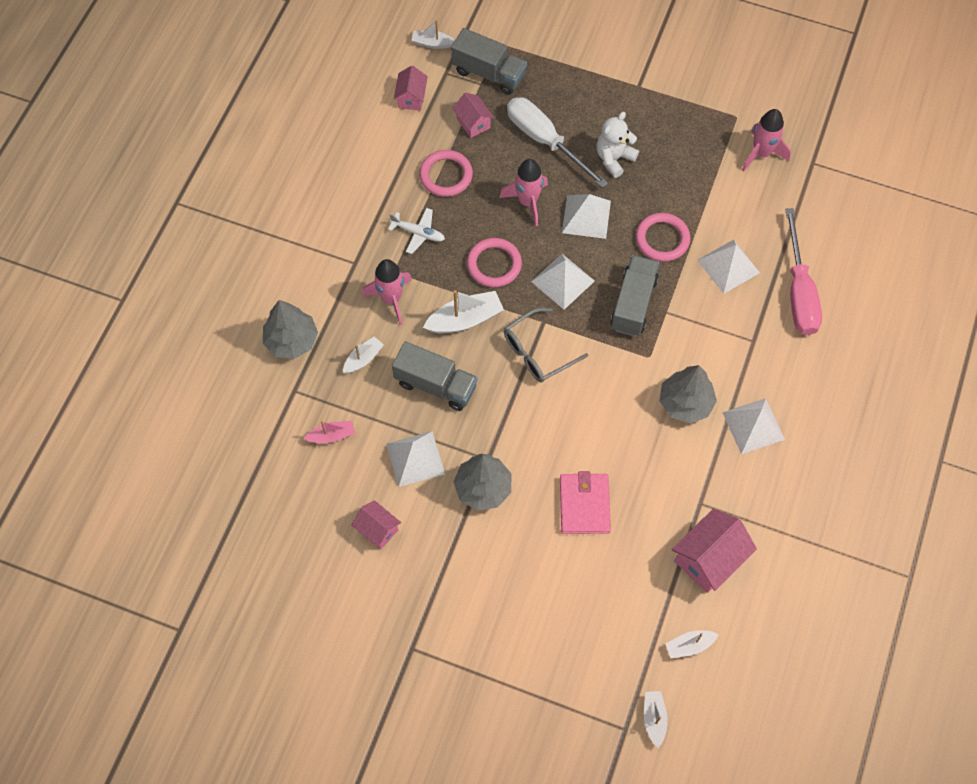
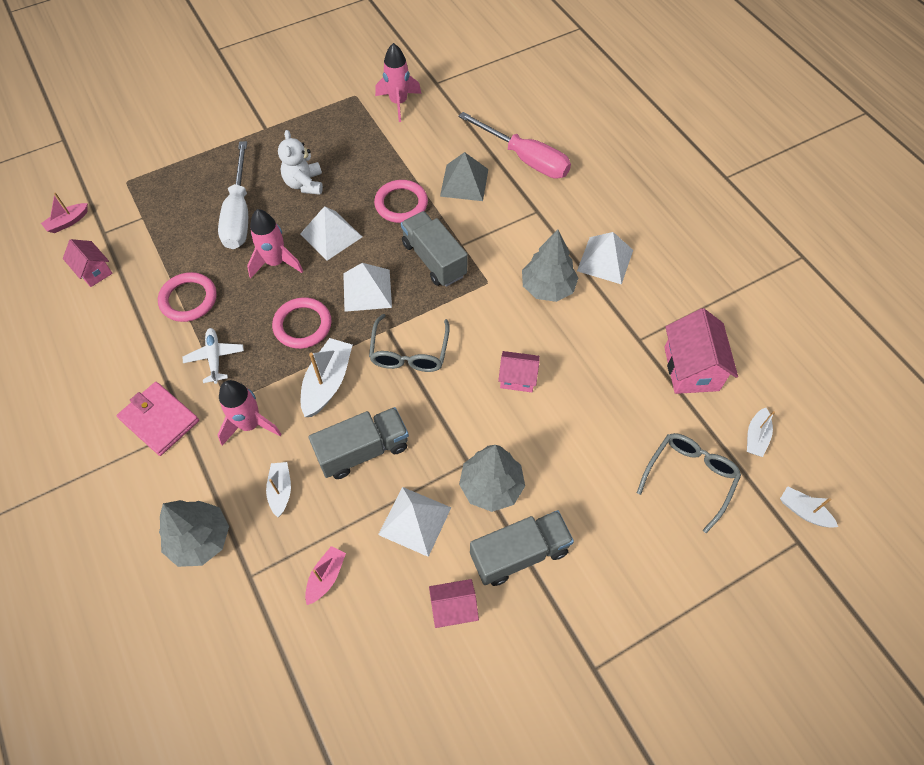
camera: 50 degrees left, 5 degrees down
(418, 233) = (215, 358): white plane -> white plane turned 75 degrees counterclockwise
(432, 43) = (68, 222): white boat -> pink boat
(473, 123) = (168, 247): pink house -> pink house (517, 378)
(489, 73) = (140, 206): grey truck -> grey truck (519, 553)
(545, 140) = (239, 213): white screwdriver -> white screwdriver turned 90 degrees counterclockwise
(584, 505) = (573, 420): pink wallet -> pink wallet (159, 420)
(610, 618) = (689, 477): none -> grey glasses
(728, 266) = (464, 182): white pyramid -> grey pyramid

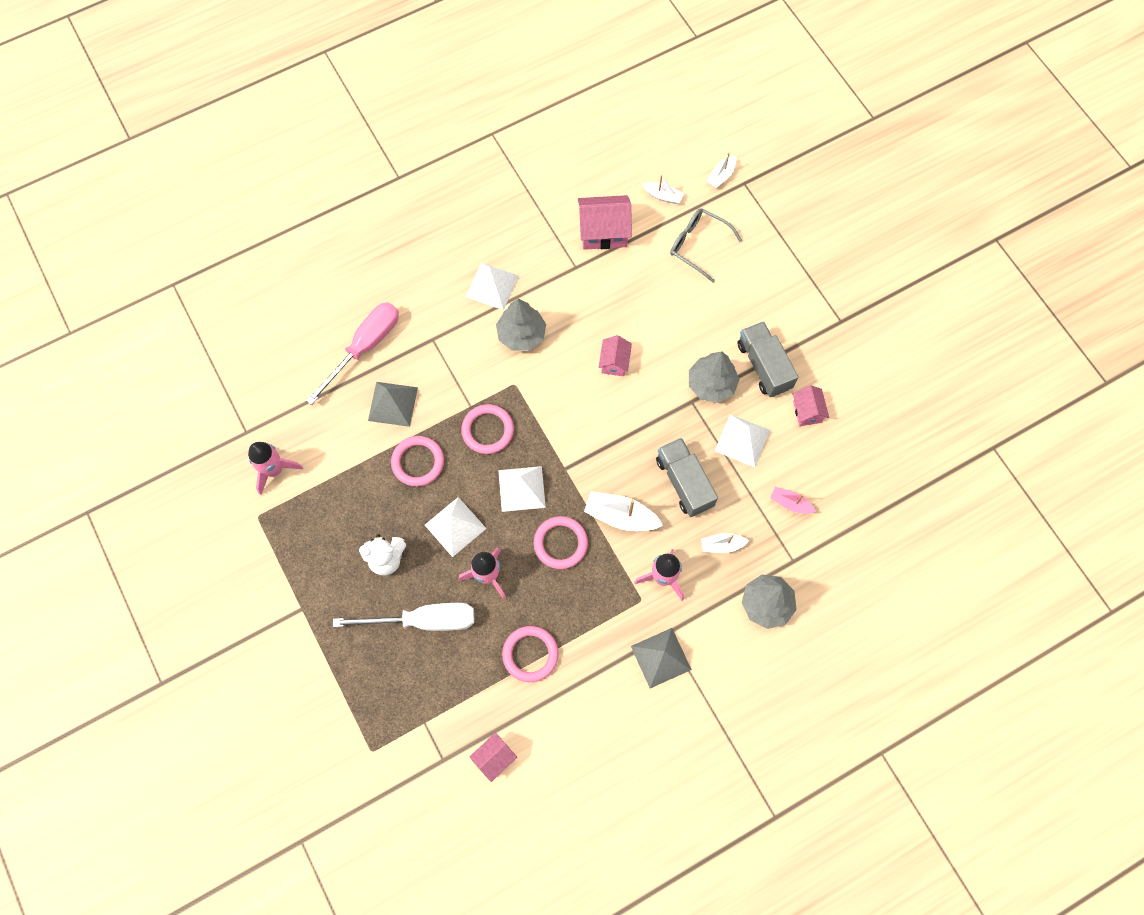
camera: 90 degrees left, 10 degrees up
(68, 222) = (427, 803): pink boat -> none
(159, 420) = (660, 657): pink wallet -> grey pyramid
(215, 358) = (596, 619): white plane -> none
(409, 352) = (589, 449): grey glasses -> none
(434, 259) = (487, 430): grey truck -> pink ring

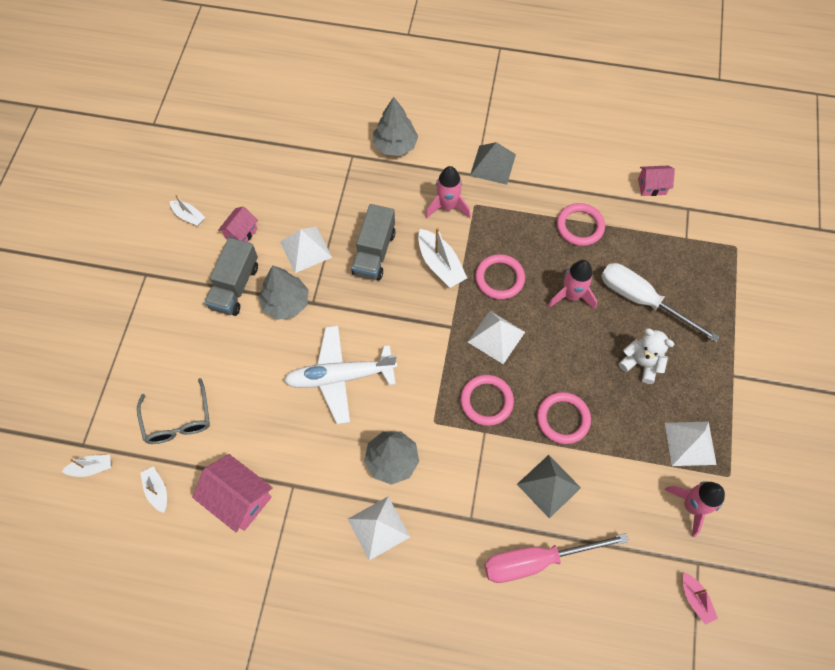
camera: 140 degrees left, 5 degrees down
(455, 526) = (569, 347): white pyramid -> white pyramid (690, 443)
(614, 362) = (340, 377): pink house -> white plane
(722, 545) = (388, 197): white boat -> white boat (189, 216)
(790, 503) = (317, 188): pink boat -> pink boat (695, 599)

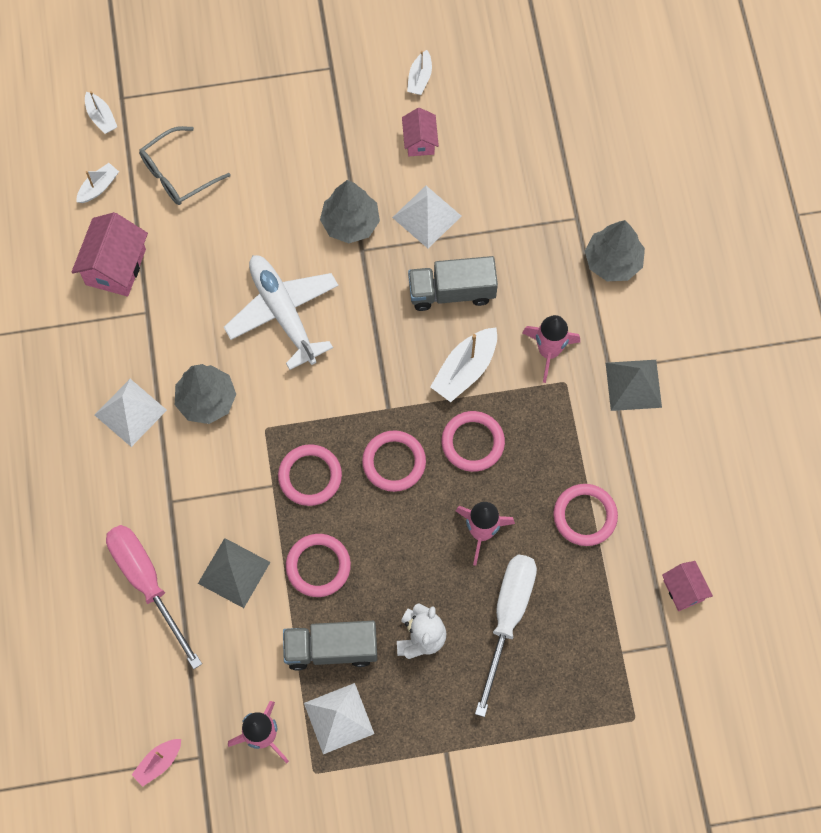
camera: 70 degrees right, 5 degrees up
(235, 286) = (350, 163): grey truck -> grey truck (331, 648)
(241, 233) = (419, 141): pink house -> pink house turned 75 degrees clockwise
(496, 337) = (394, 462): white pyramid -> pink ring

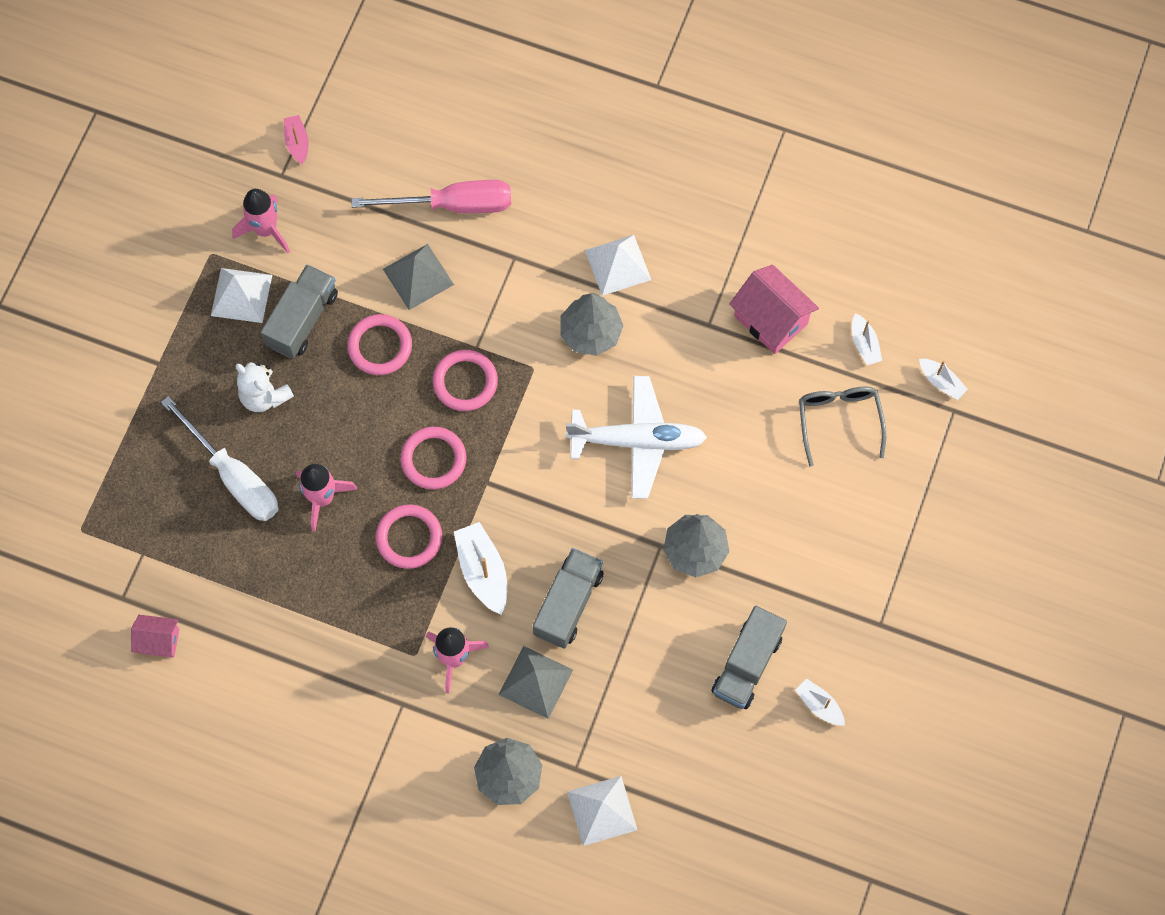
camera: 120 degrees right, 0 degrees up
(101, 117) = (941, 382): white boat -> white boat turned 135 degrees counterclockwise
(419, 141) = (747, 664): pink house -> grey truck
(427, 216) = (660, 625): white pyramid -> white pyramid (602, 810)
(585, 516) = (280, 596): pink ring -> none
(633, 385) = (373, 716): grey pyramid -> grey pyramid (535, 682)

